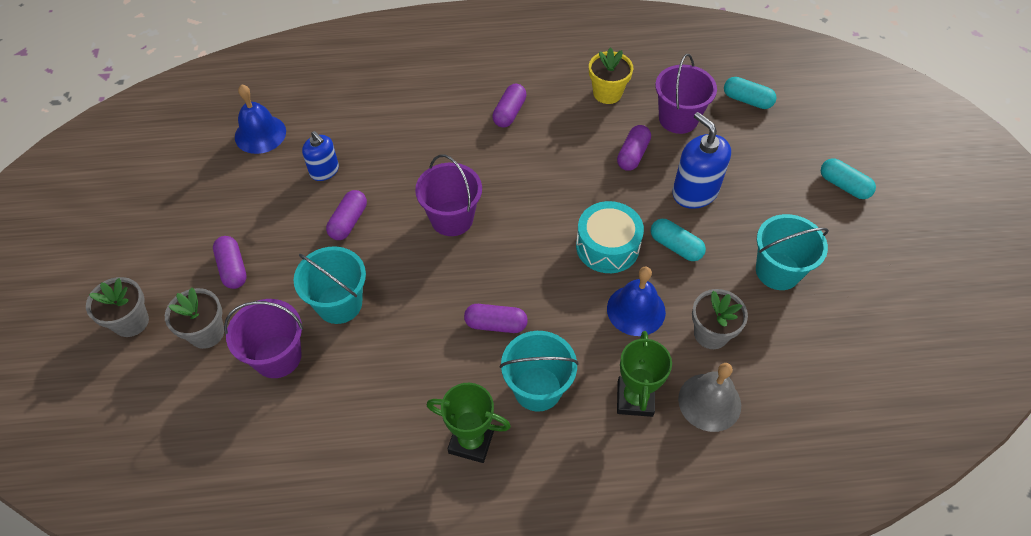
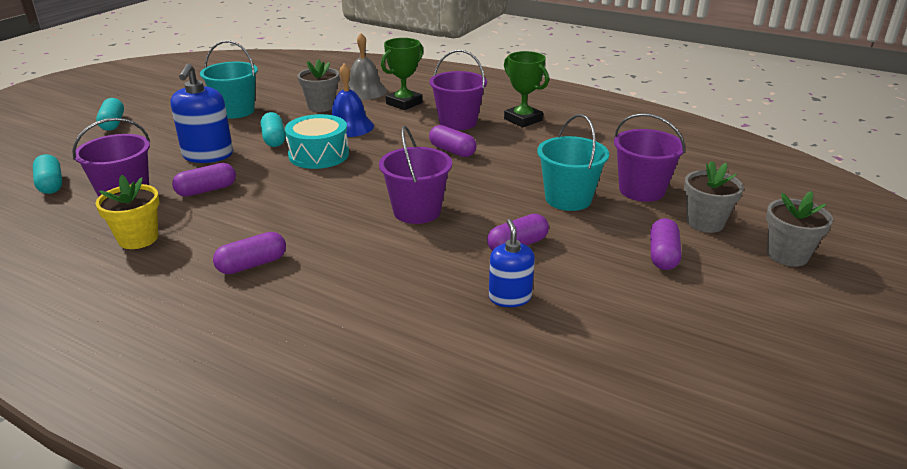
camera: 145 degrees left, 25 degrees down
(260, 134) = (568, 376): blue bell -> none
(537, 388) = (458, 122): turquoise bucket -> purple bucket

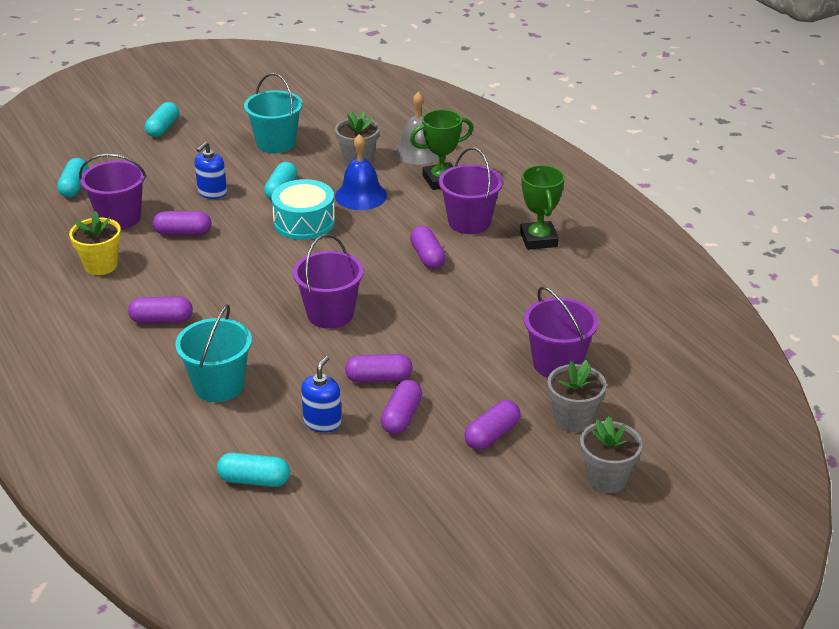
camera: 30 degrees right, 5 degrees up
(208, 155) = (212, 193): blue soap dispenser -> blue soap dispenser, size x0.63
(504, 375) = (254, 480): none -> turquoise capsule
(568, 199) = (475, 348): turquoise bucket -> turquoise bucket (219, 385)
(574, 268) = (402, 417): none -> purple capsule

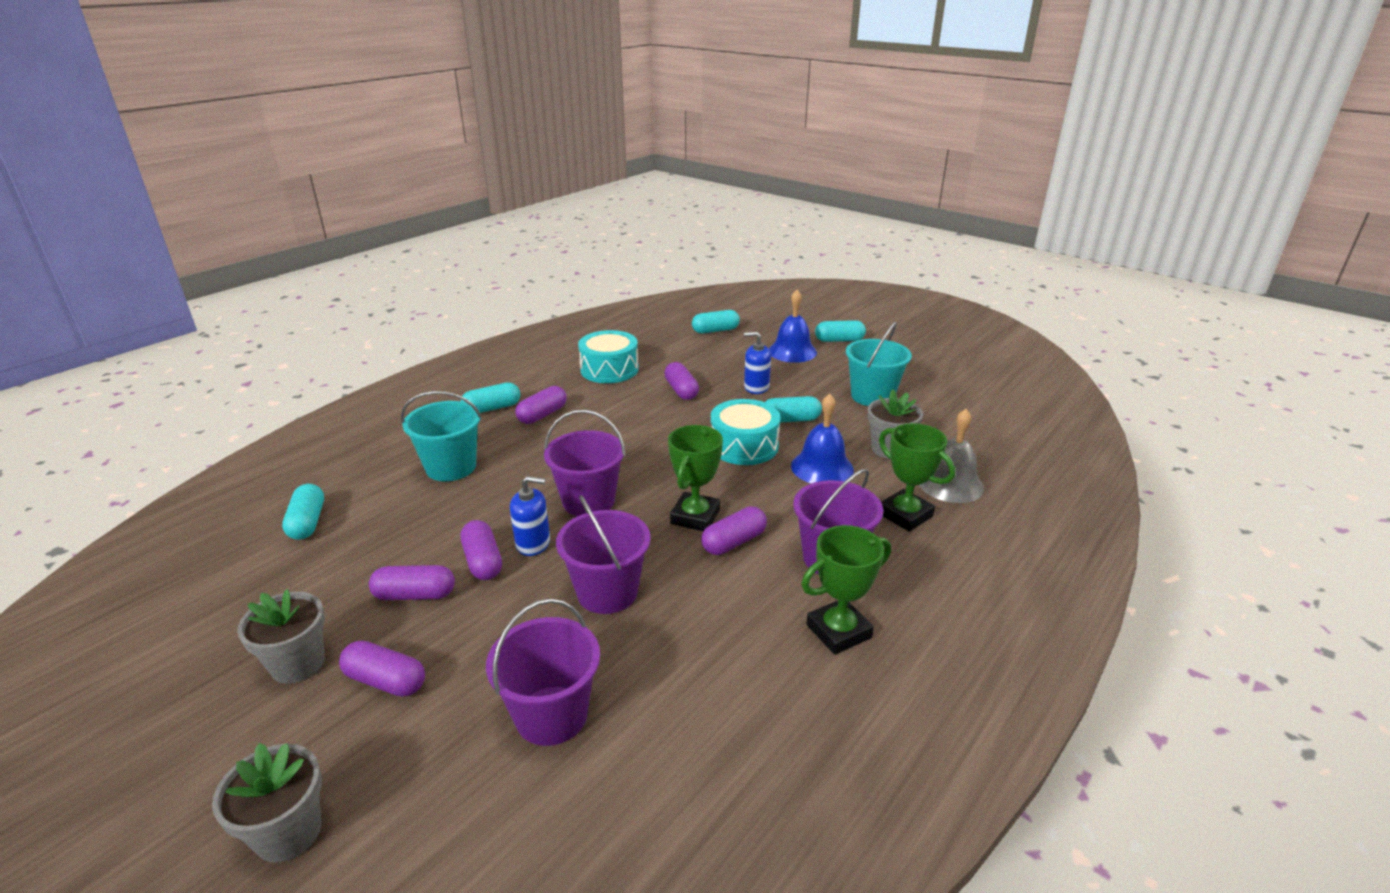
camera: 70 degrees right, 5 degrees down
(101, 265) = (609, 369): yellow flower pot -> turquoise drum
(119, 218) = (684, 359): purple bucket -> purple bucket (607, 592)
(120, 350) = (492, 408): none -> turquoise capsule
(161, 157) = (792, 351): none -> blue bell
(162, 320) = (542, 415): purple capsule -> purple capsule turned 60 degrees clockwise
(322, 422) = (400, 541): blue soap dispenser -> blue soap dispenser (533, 543)
(386, 267) = (695, 517): none -> green trophy
(573, 419) = (426, 761): grey flower pot -> grey flower pot (298, 664)

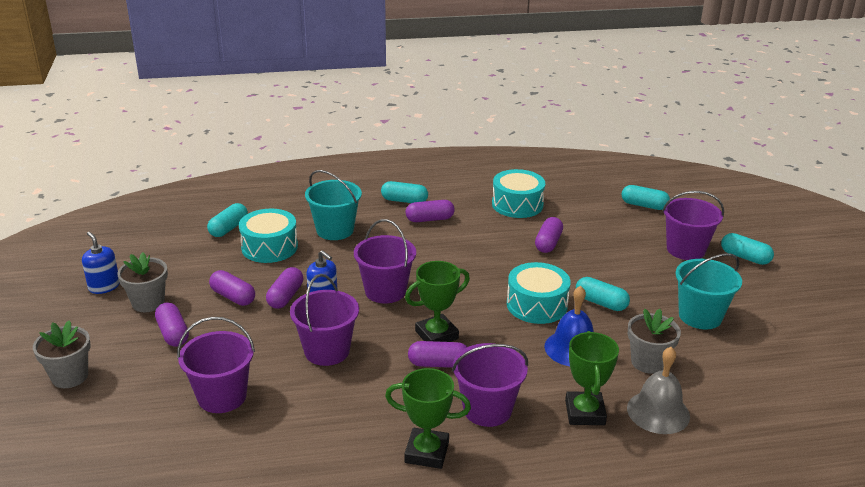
camera: 40 degrees right, 0 degrees up
(392, 519) = (269, 247): none -> turquoise drum
(756, 387) = (610, 266): blue soap dispenser -> blue soap dispenser (104, 286)
(792, 351) = (685, 249): blue bell -> purple bucket

